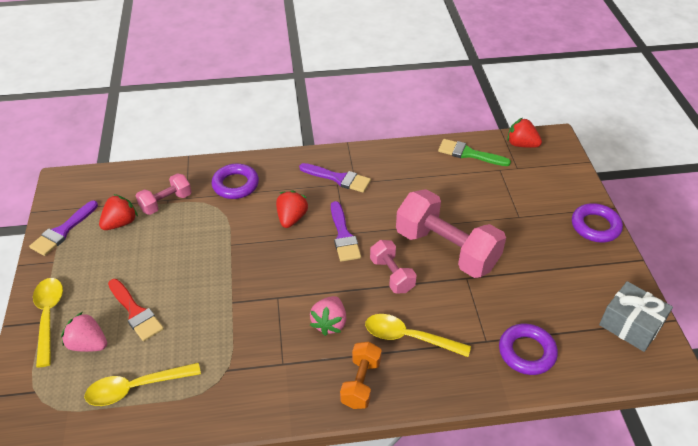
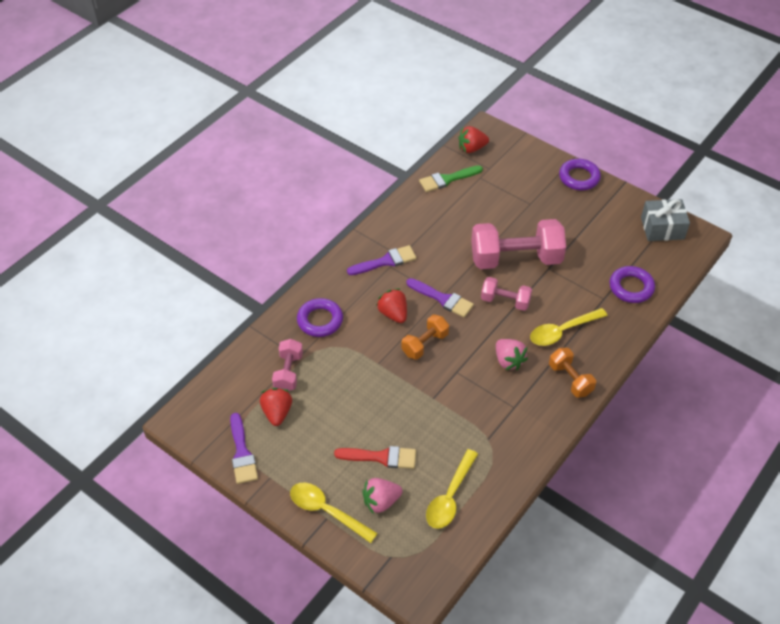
camera: 45 degrees left, 5 degrees up
(283, 257) = (425, 344): none -> orange dumbbell

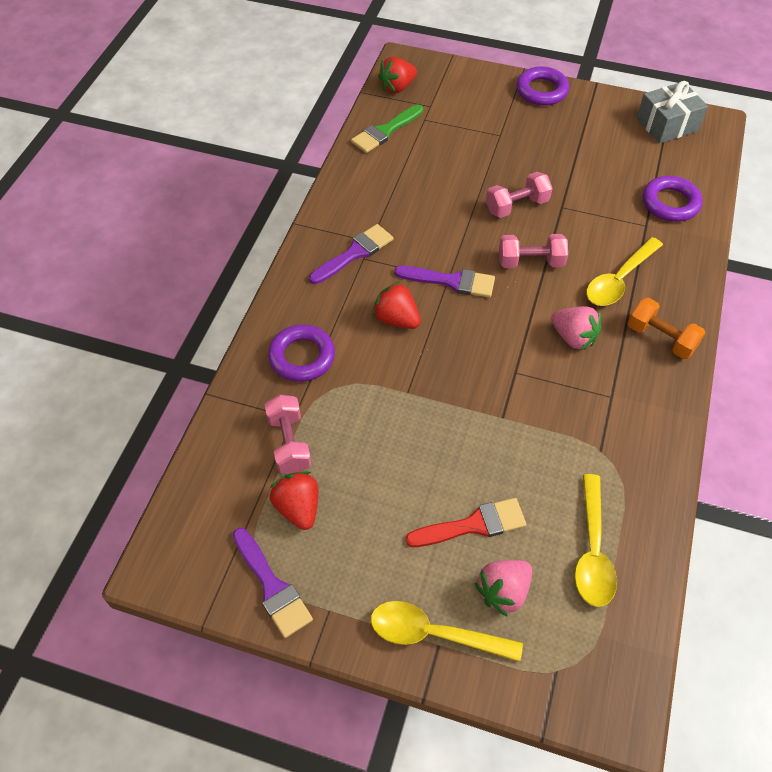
camera: 20 degrees left, 5 degrees up
(425, 344) = (456, 347): orange dumbbell -> none
(515, 259) = (516, 206): pink dumbbell -> pink dumbbell, size x0.52

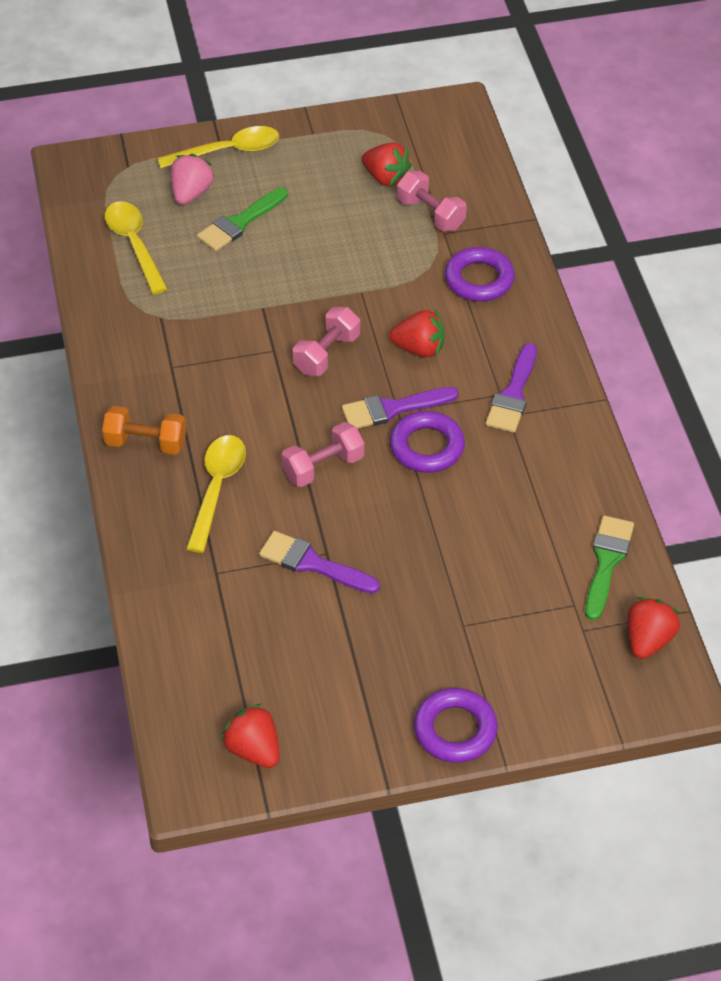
camera: 150 degrees right, 5 degrees down
(272, 587) = (364, 129): purple brush -> purple brush (312, 563)
(473, 525) = (239, 223): red brush -> green brush
(516, 206) = (379, 529): pink dumbbell -> pink dumbbell (327, 354)
(573, 337) = (235, 406): pink strawberry -> none
(667, 124) = (253, 749): grey gift -> red strawberry
(670, 203) = (199, 617): purple ring -> purple ring (426, 447)

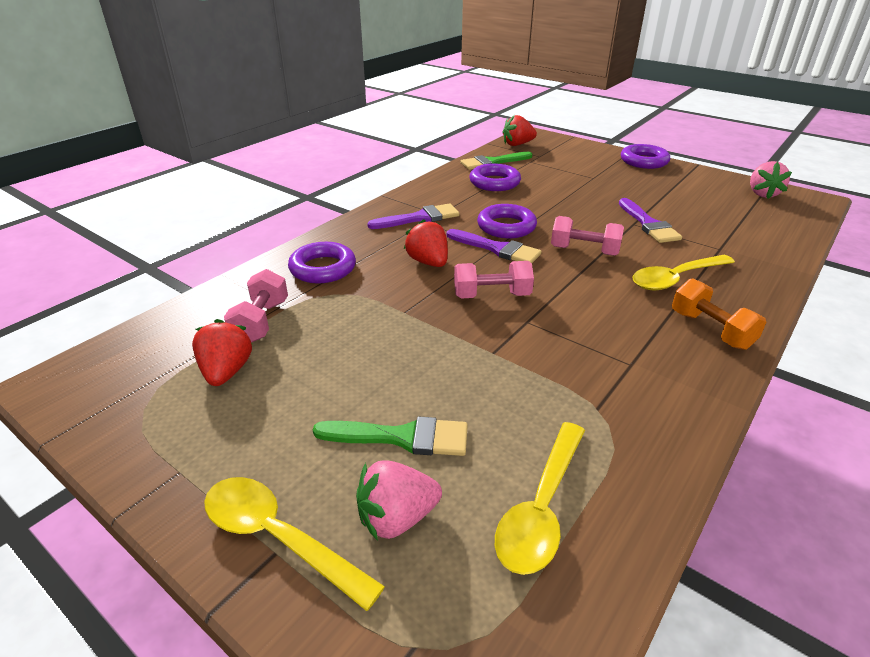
camera: 130 degrees left, 15 degrees down
(253, 749) = (762, 194): red strawberry -> pink strawberry
(542, 517) = (494, 182): none -> purple ring

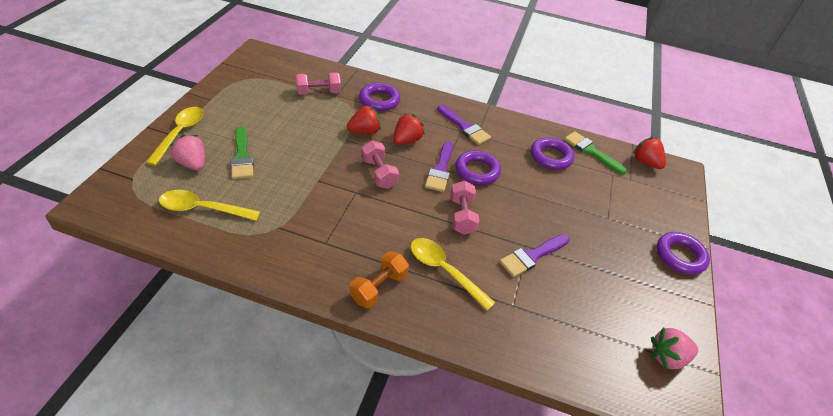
camera: 65 degrees right, 10 degrees up
(226, 371) = (276, 93): red strawberry -> red strawberry (364, 131)

